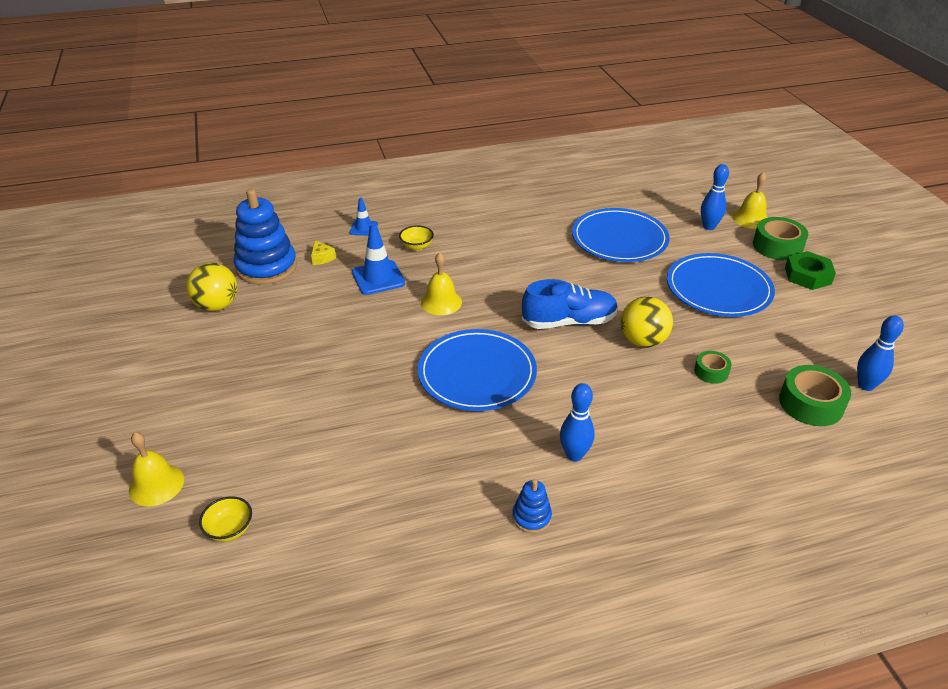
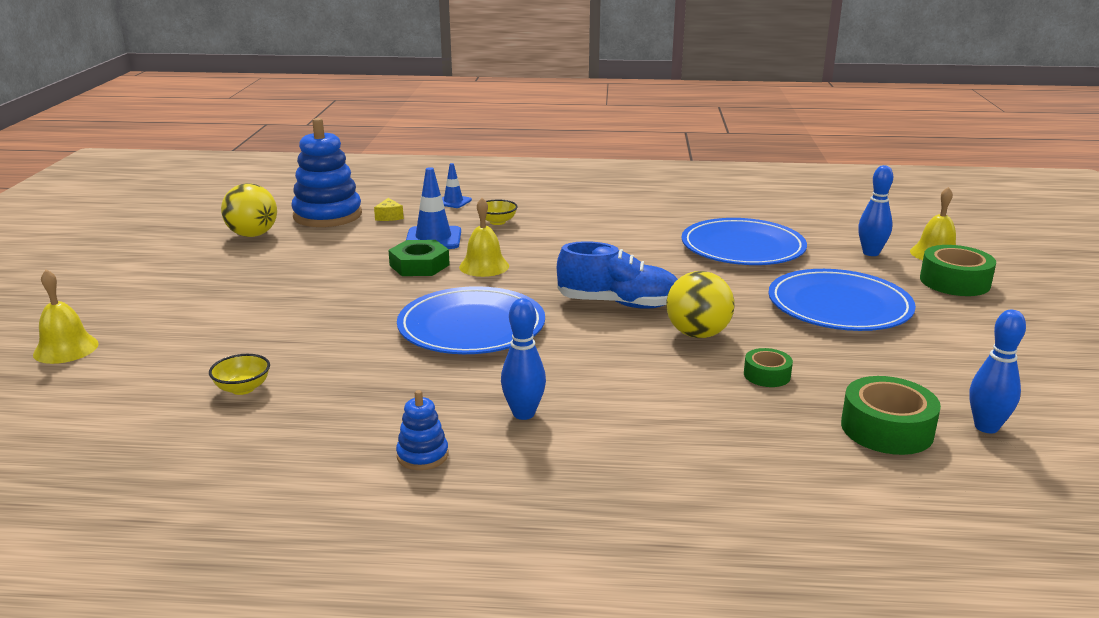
camera: 20 degrees right, 15 degrees down
(230, 529) = (97, 395): yellow bowl -> yellow bowl (243, 388)
(808, 275) = (978, 313): green nut -> green nut (419, 265)

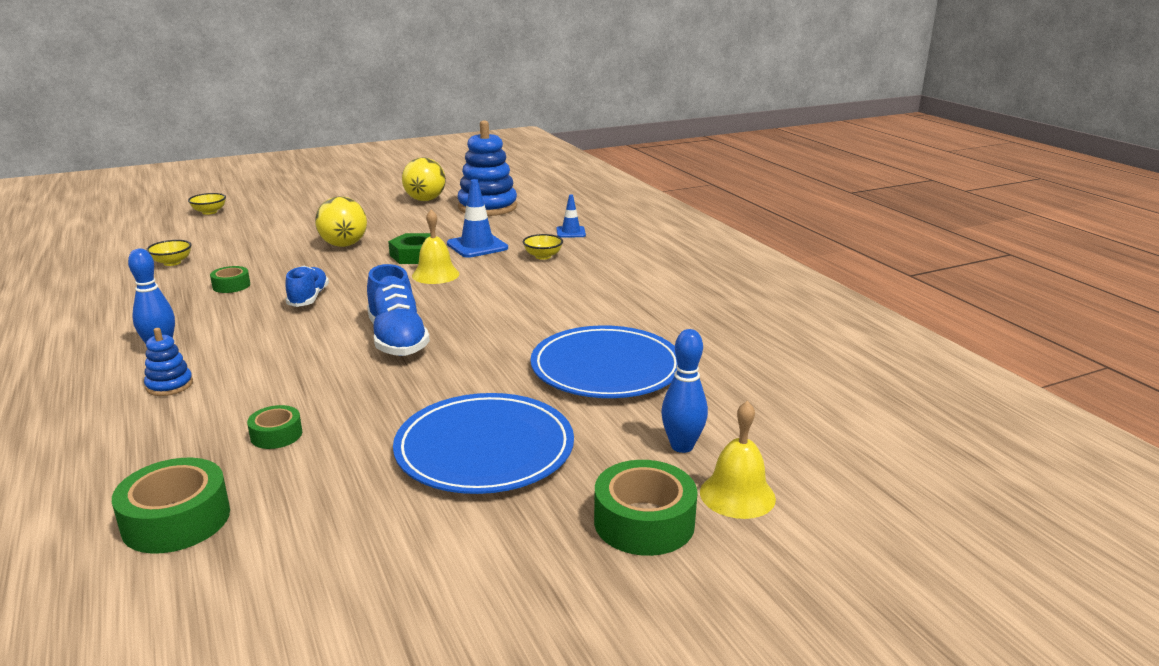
camera: 60 degrees right, 0 degrees up
(66, 349) = (209, 212): yellow bell -> yellow bowl
(379, 361) = (231, 286): none -> green tape
(389, 217) = (508, 223): yellow cheese -> none
(422, 455) = (87, 332): blue stacking toy -> blue stacking toy (169, 385)
(471, 327) = (308, 298): blue plate -> blue shoe
(697, 334) = (352, 386): yellow ball -> yellow ball (344, 245)
(986, 427) = (198, 588): blue bowling pin -> none

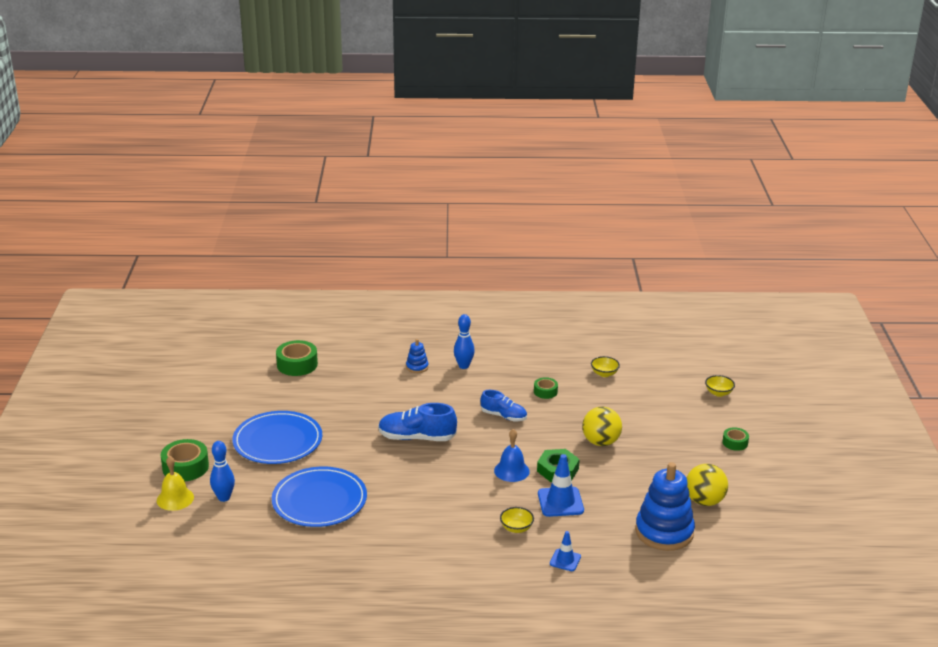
camera: 115 degrees right, 5 degrees up
(276, 435) = (342, 390): green tape -> green tape (735, 443)
(435, 274) = (511, 471): yellow bell -> blue bell

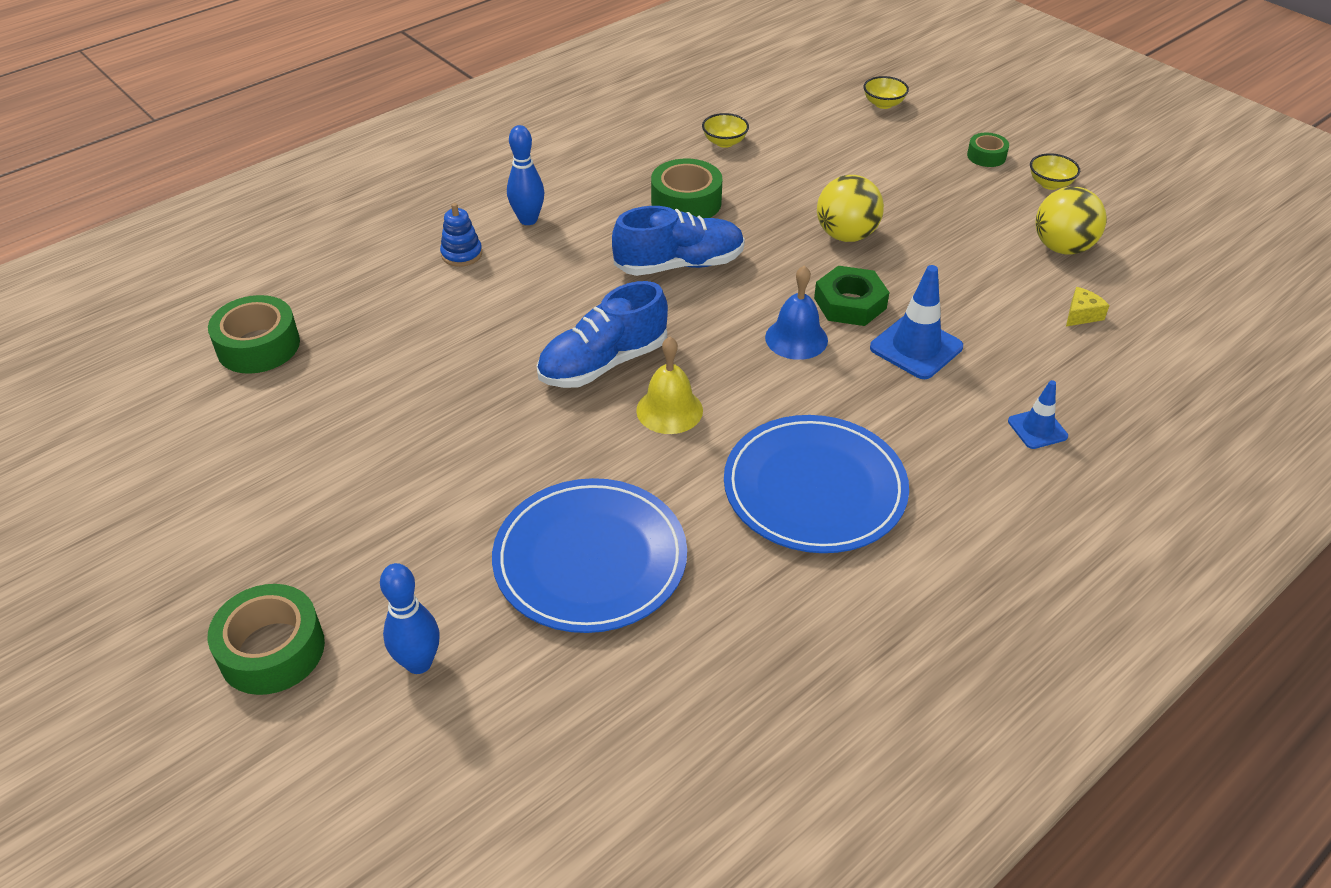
camera: 40 degrees left, 15 degrees up
(175, 498) = (326, 727): yellow bell -> yellow bell (669, 410)
(277, 441) = (388, 497): blue plate -> blue plate (814, 488)
(504, 416) = (679, 265): blue shoe -> blue shoe, size x1.53
(516, 528) = (918, 421): yellow bowl -> yellow bowl (1050, 184)
(545, 392) = (686, 202): green tape -> green tape, size x1.75
(664, 532) = (1081, 315): blue stacking toy -> yellow cheese

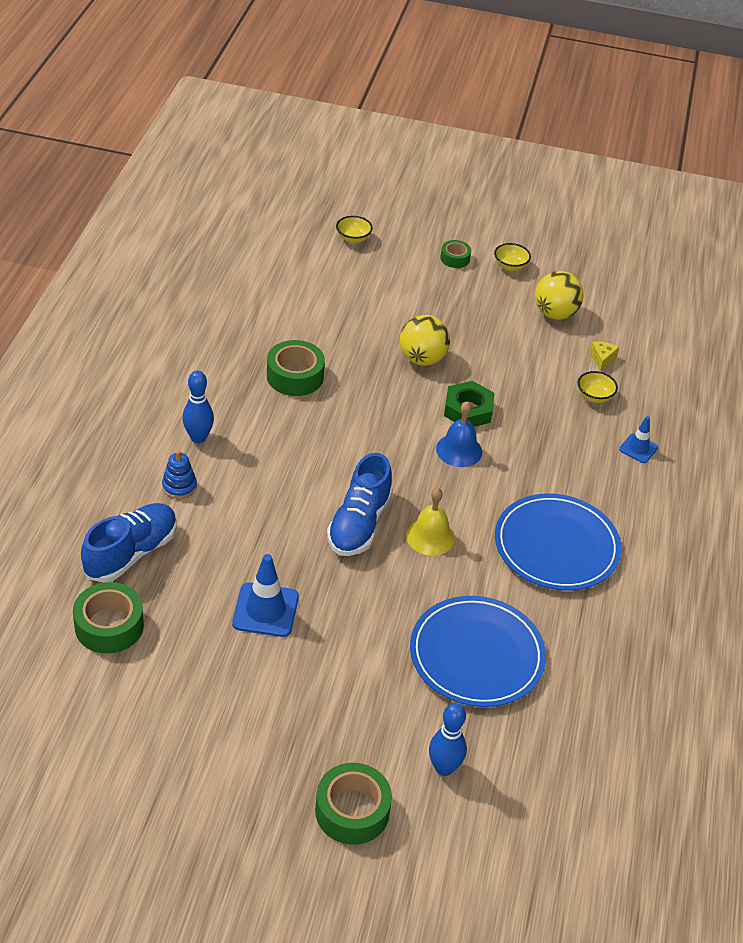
camera: 40 degrees left, 0 degrees up
(679, 265) = (337, 428): blue shoe -> blue shoe (131, 553)
(724, 142) = (274, 314): yellow bowl -> yellow bowl (594, 396)
(916, 347) = (532, 424): blue traffic cone -> blue traffic cone (265, 610)

